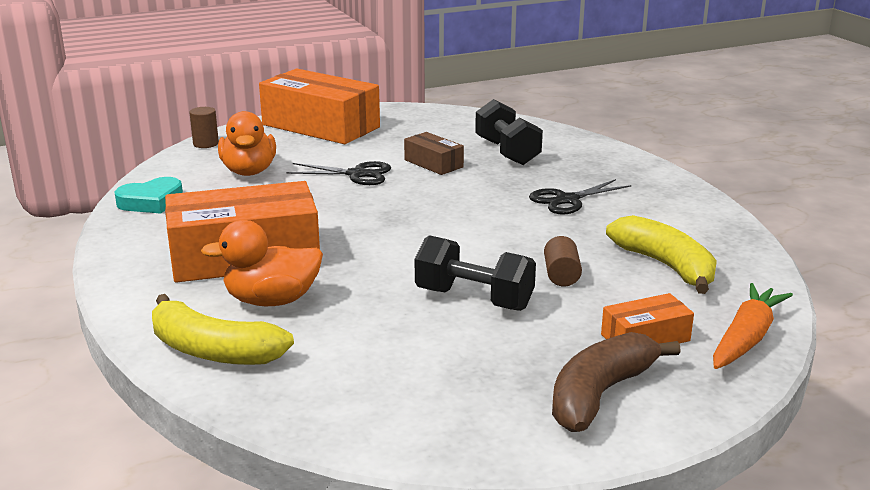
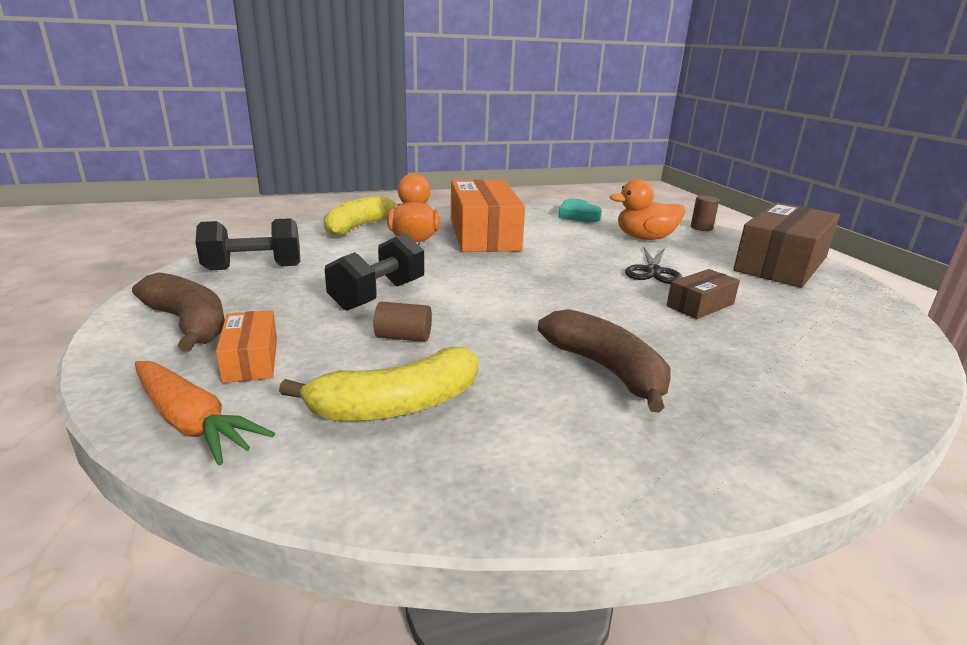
camera: 95 degrees right, 0 degrees up
(320, 126) = (781, 264): orange box -> brown box
(507, 152) = (767, 351): black dumbbell -> black dumbbell (253, 268)
(567, 200) = (606, 369): black scissors -> brown banana

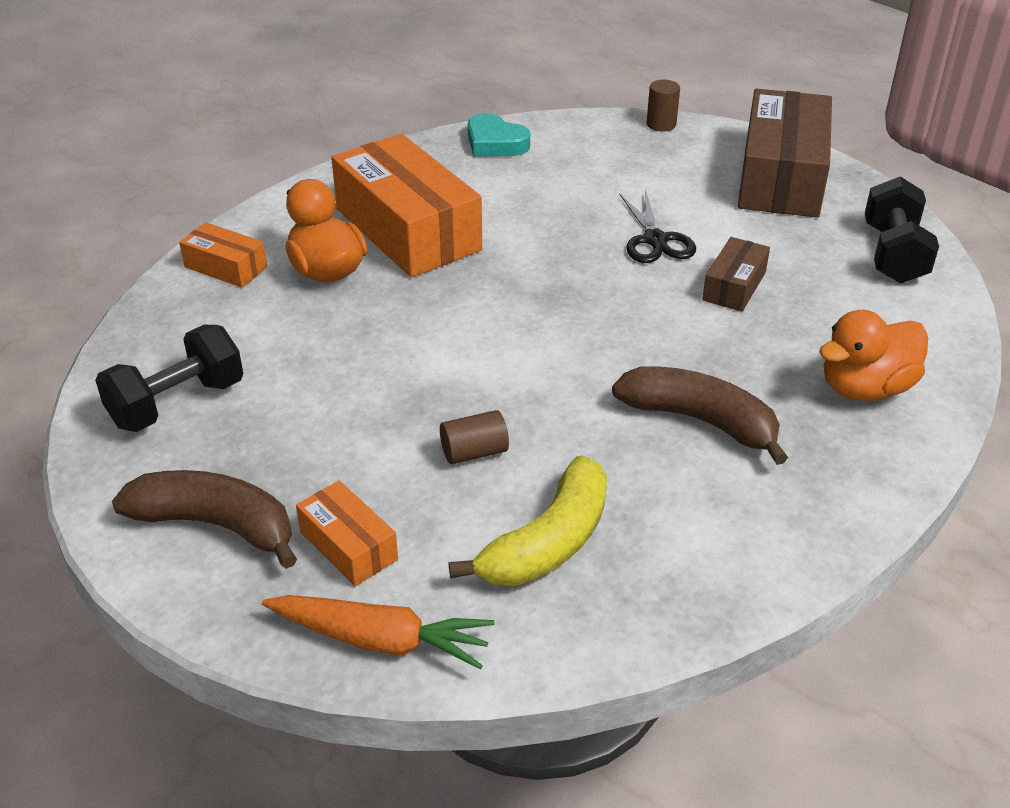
camera: 25 degrees left, 15 degrees up
(359, 227) = (226, 267): yellow banana -> orange box
(378, 295) = (384, 396): black dumbbell -> black dumbbell (893, 254)
(645, 238) = (608, 171): orange duck -> orange duck (865, 388)

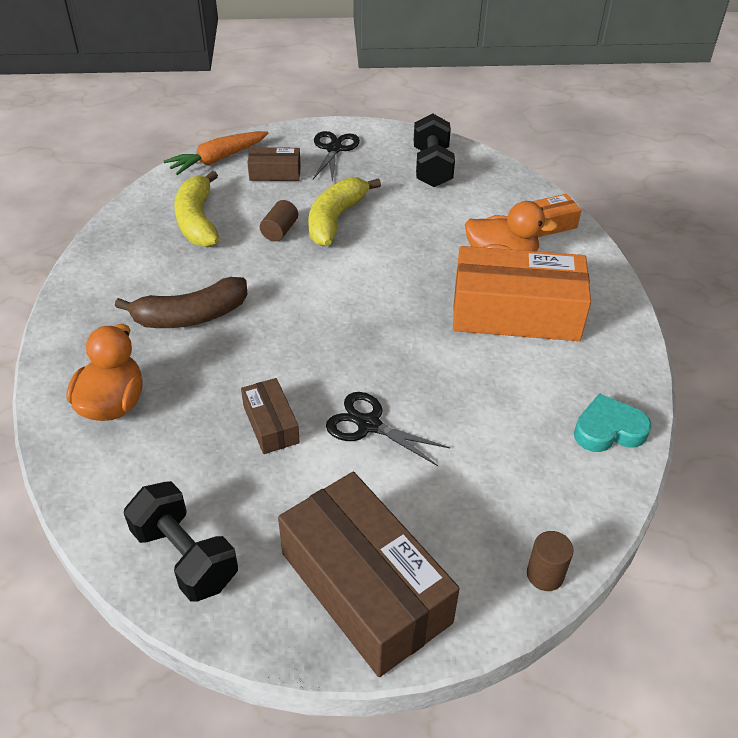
camera: 130 degrees right, 5 degrees up
(216, 525) = (334, 149): brown banana -> black scissors
(348, 545) = (275, 173): orange box -> brown box
(394, 420) = (335, 219): none -> yellow banana

